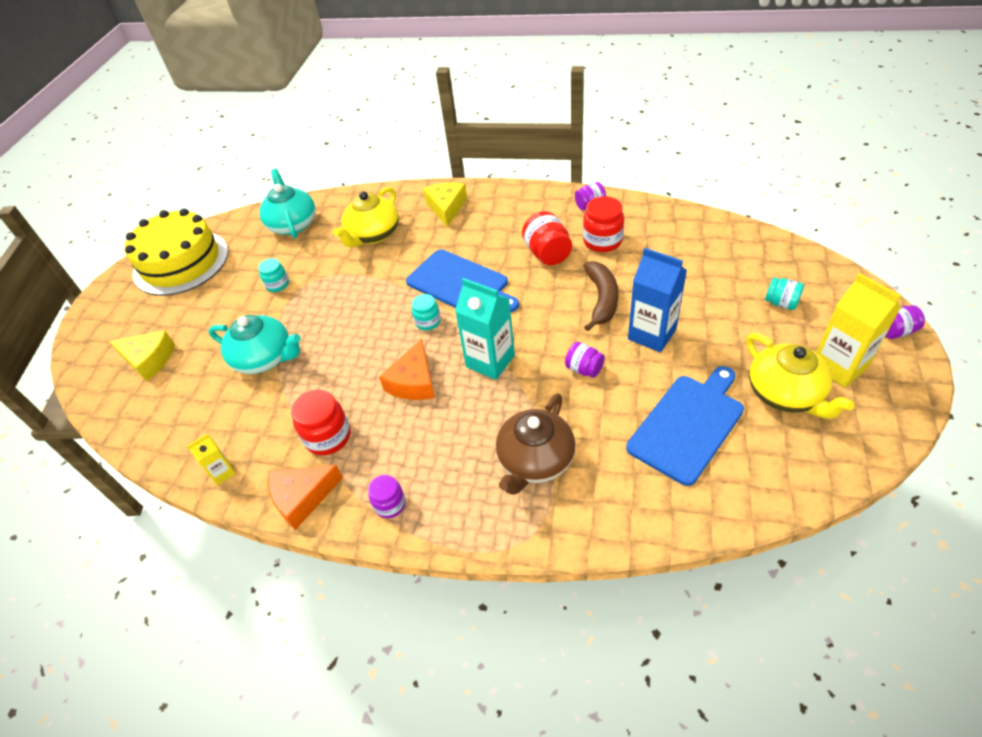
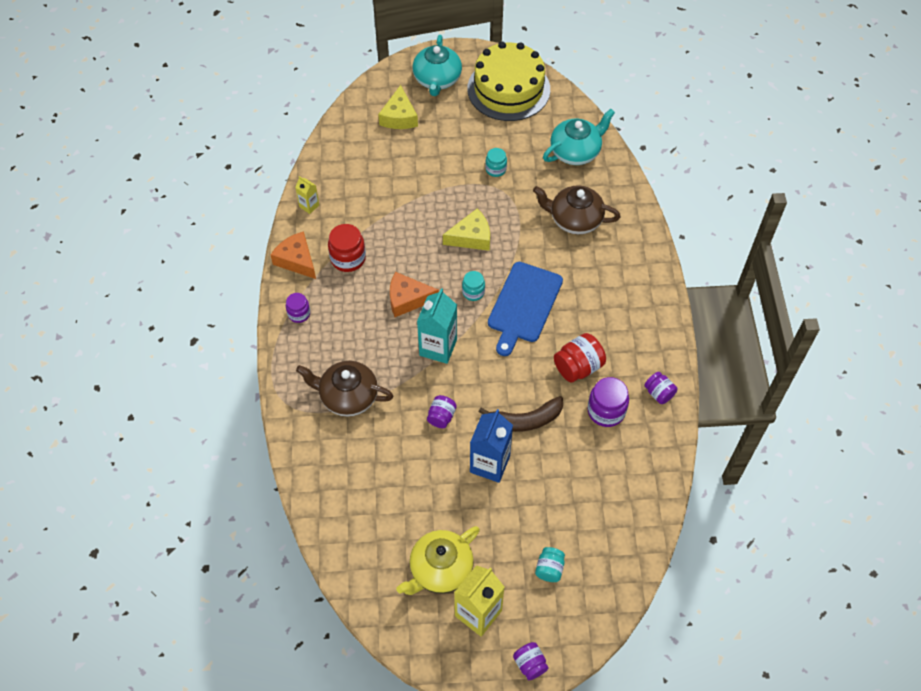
camera: 70 degrees right, 10 degrees up
(265, 358) = (414, 191): turquoise teapot -> turquoise teapot (437, 80)
(373, 235) = (574, 219): yellow teapot -> brown teapot
(446, 208) = (627, 268): yellow cheese -> yellow cheese (471, 237)
(602, 241) = (606, 411): red jar -> purple jar
(688, 425) = (397, 497): blue cutting board -> none

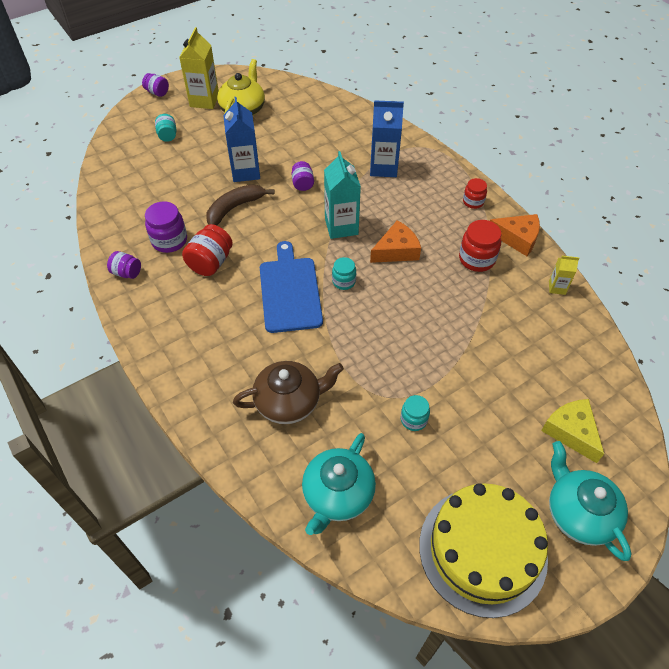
camera: 150 degrees right, 5 degrees down
(299, 314) = (473, 202): purple jar -> red jar
(348, 396) = (383, 168): brown teapot -> blue carton
(471, 237) = (383, 331): yellow cheese -> none

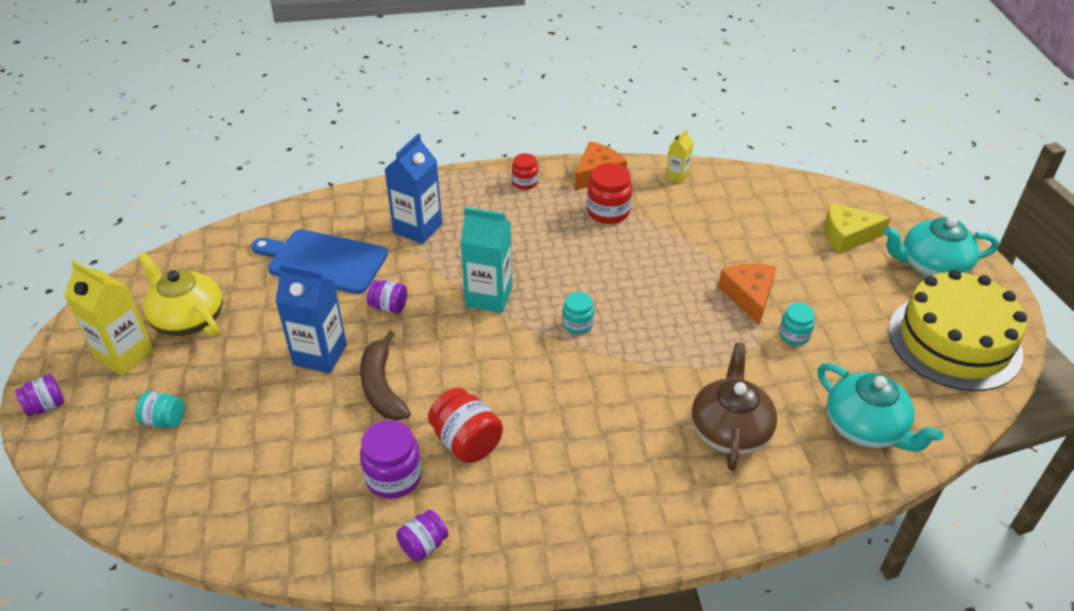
camera: 65 degrees left, 10 degrees down
(290, 291) = (564, 377): blue cutting board -> blue cutting board (323, 261)
(396, 250) = (557, 265): orange cheese -> orange cheese (749, 296)

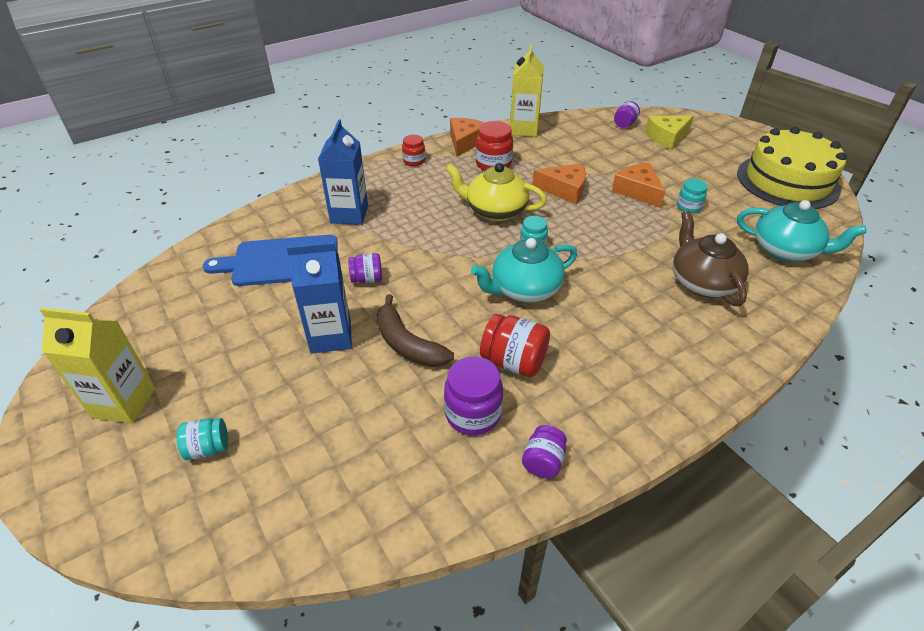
camera: 25 degrees left, 0 degrees up
(46, 406) = (57, 484): purple jar -> purple jar (624, 124)
(188, 319) = (175, 348): yellow teapot -> yellow teapot (495, 211)
(489, 297) = (447, 247): turquoise carton -> none
(664, 268) = (564, 190): none -> orange cheese
(677, 175) = (524, 129): yellow carton -> yellow carton, size x1.92
(931, 266) = (733, 141): turquoise teapot -> turquoise teapot (524, 289)

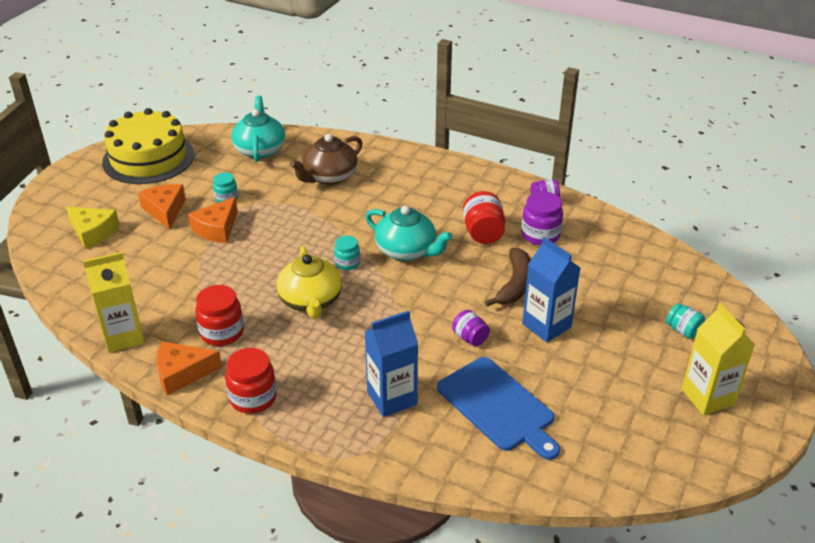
camera: 120 degrees left, 5 degrees down
(414, 161) = (253, 398): red jar -> red jar, size x1.61
(564, 190) = (243, 270): orange cheese -> orange cheese (165, 210)
(624, 124) = (72, 266): purple jar -> none

